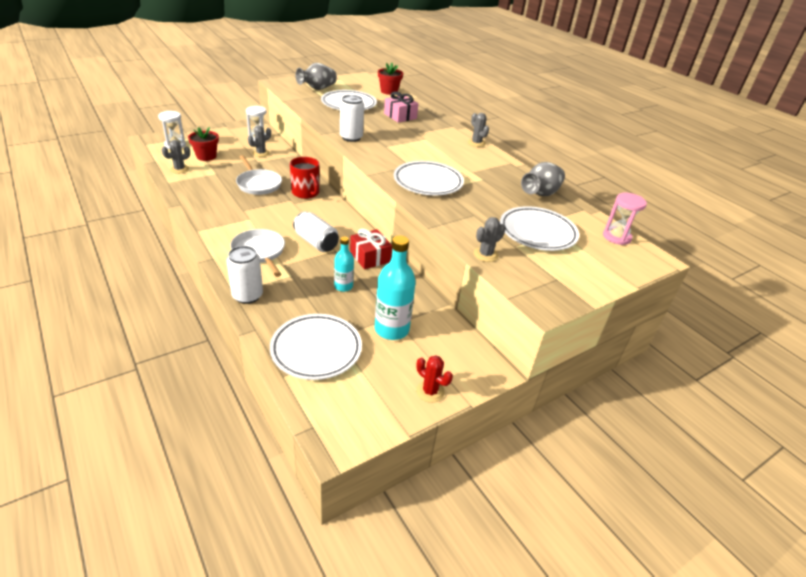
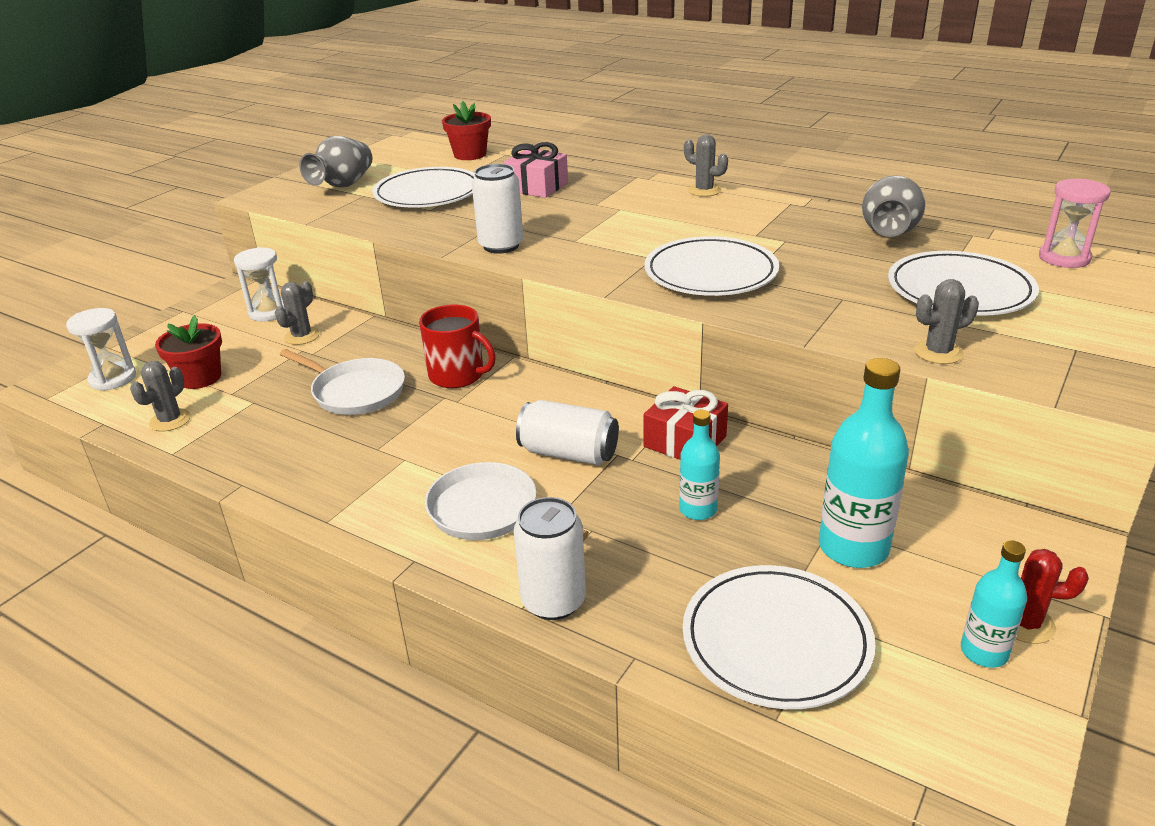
camera: 20 degrees left, 5 degrees down
(397, 393) = (984, 652): none -> turquoise bottle
(485, 254) = (938, 352): grey cactus -> grey cactus turned 45 degrees clockwise

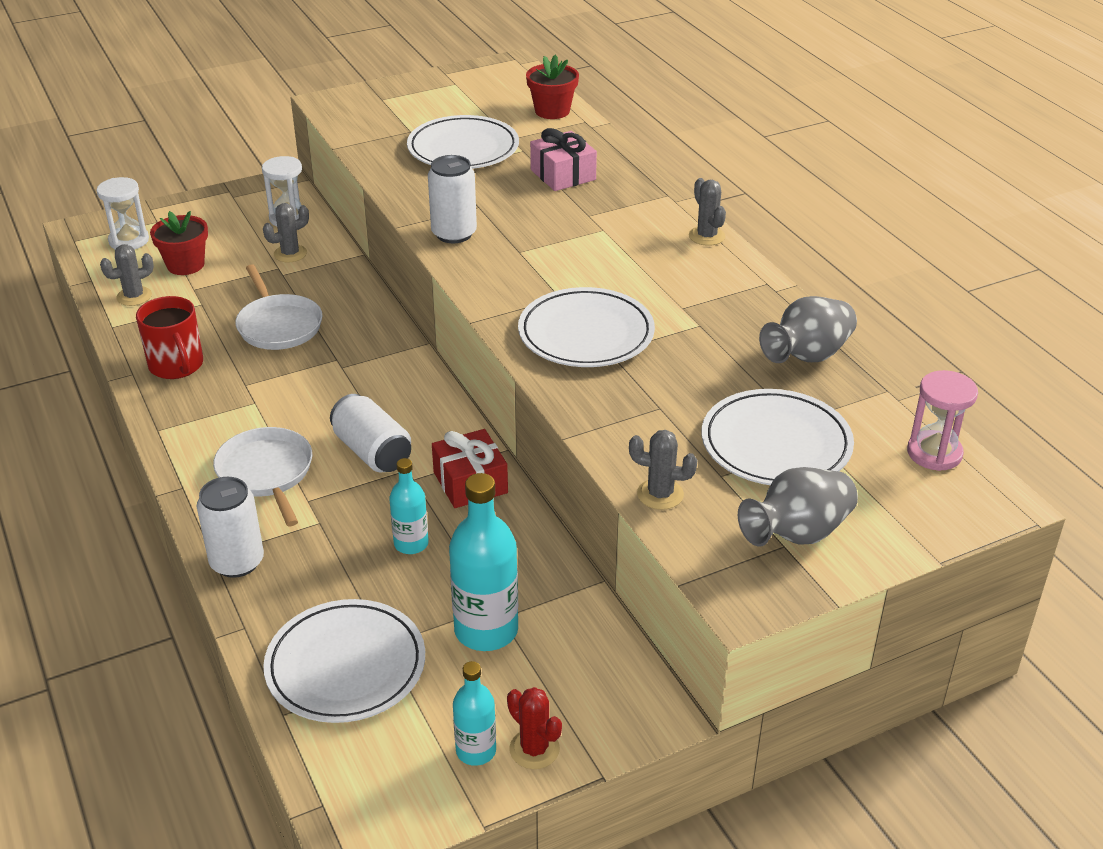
camera: 30 degrees right, 5 degrees up
(343, 185) = (406, 113): grey vase -> grey vase (797, 534)
(458, 375) = (367, 343): red mug -> red mug (177, 365)

